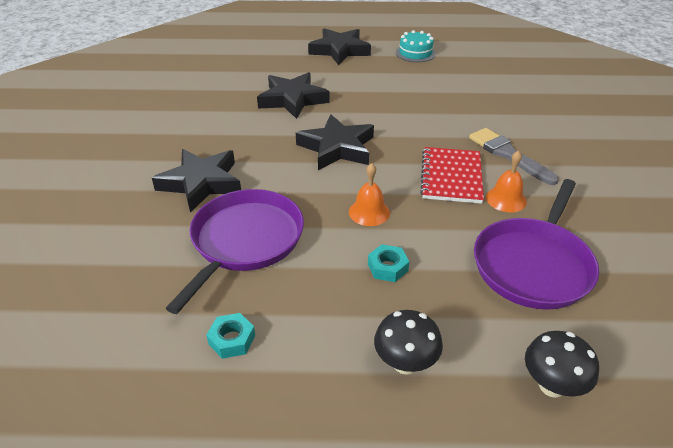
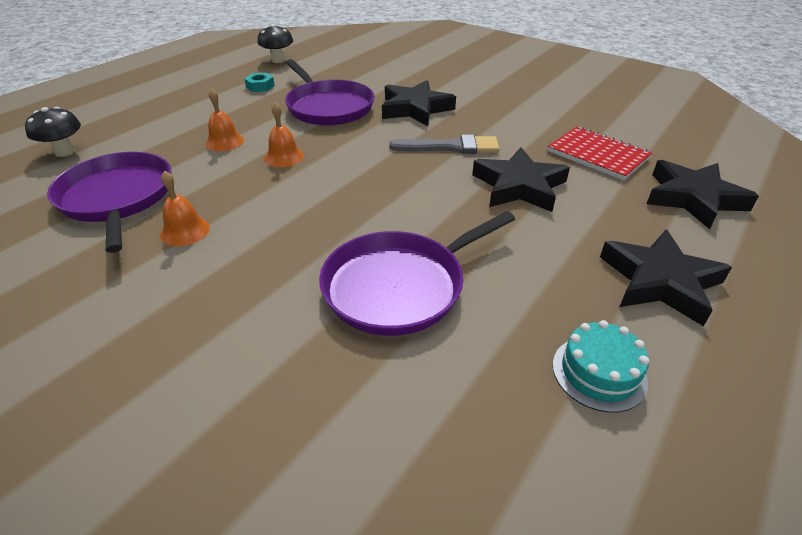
camera: 125 degrees right, 0 degrees up
(337, 148) = (390, 177): black star -> black star (693, 198)
(387, 267) = (224, 142): turquoise nut -> orange bell
(405, 363) = (161, 120): black mushroom -> black mushroom (278, 60)
(433, 105) = (399, 286): none -> purple pan
(451, 177) = (259, 218): red notebook -> red notebook (597, 155)
(508, 154) = (229, 280): grey brush -> grey brush (451, 147)

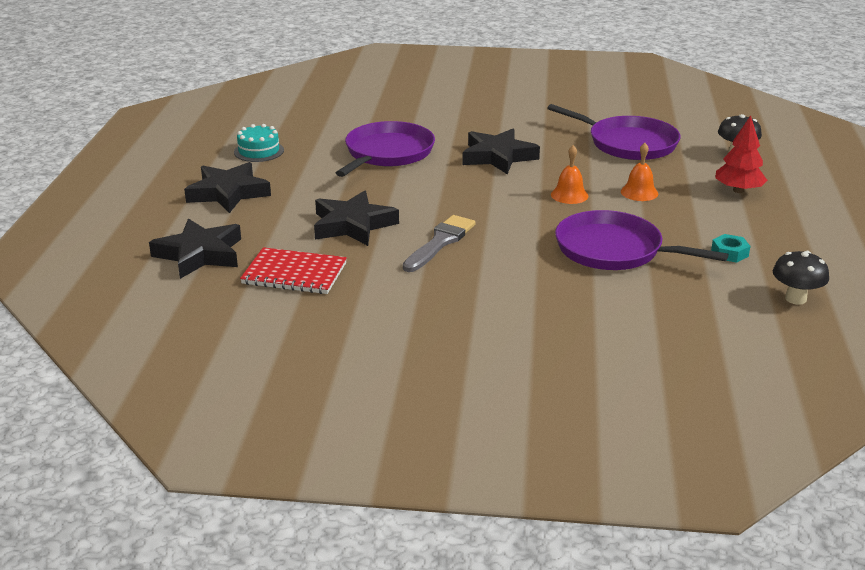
camera: 150 degrees right, 10 degrees down
(151, 121) = (738, 190): none -> red tree
(185, 231) = (550, 142): orange bell -> none
(415, 109) = (523, 275): black star -> black star (498, 156)
(451, 147) = (440, 242): grey brush -> grey brush turned 150 degrees clockwise

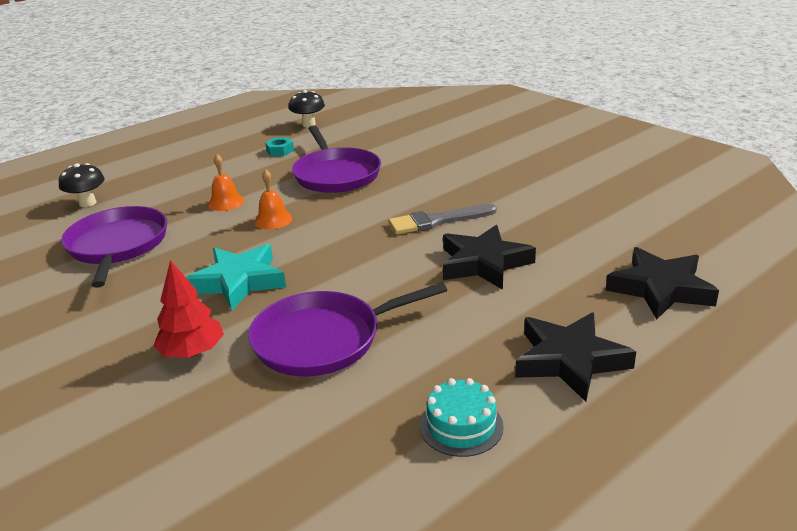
camera: 135 degrees left, 0 degrees up
(294, 273) = (586, 239): red notebook -> none
(498, 156) = (238, 282): black star -> turquoise star
(738, 190) = (169, 179): red tree -> red tree (192, 352)

